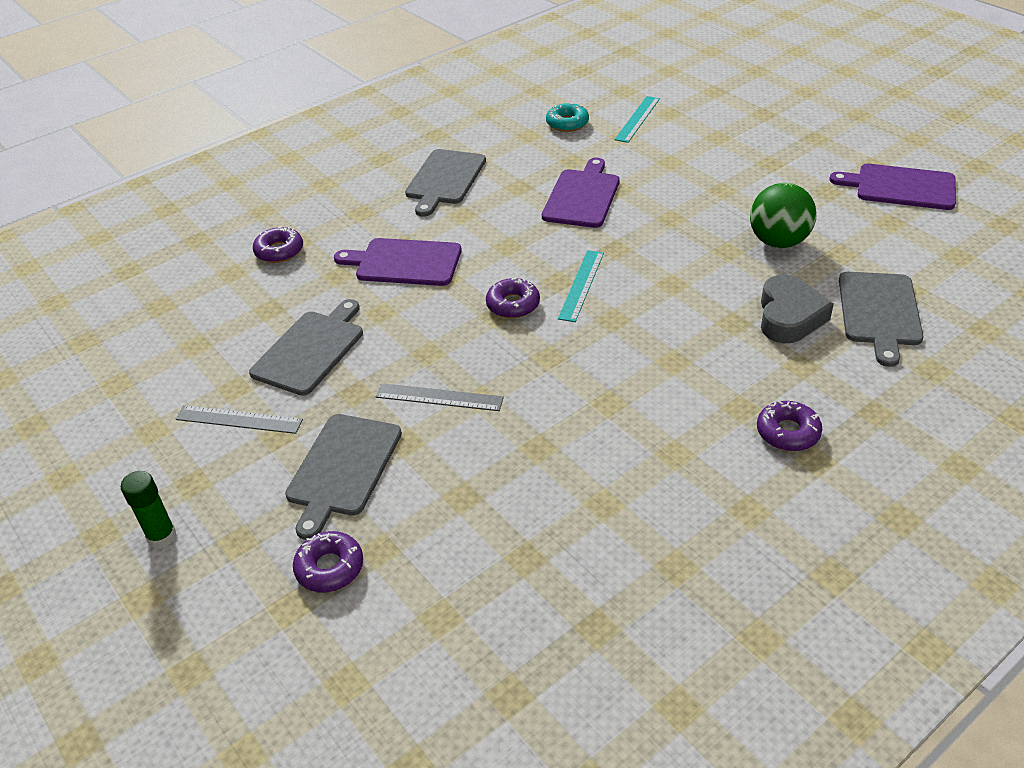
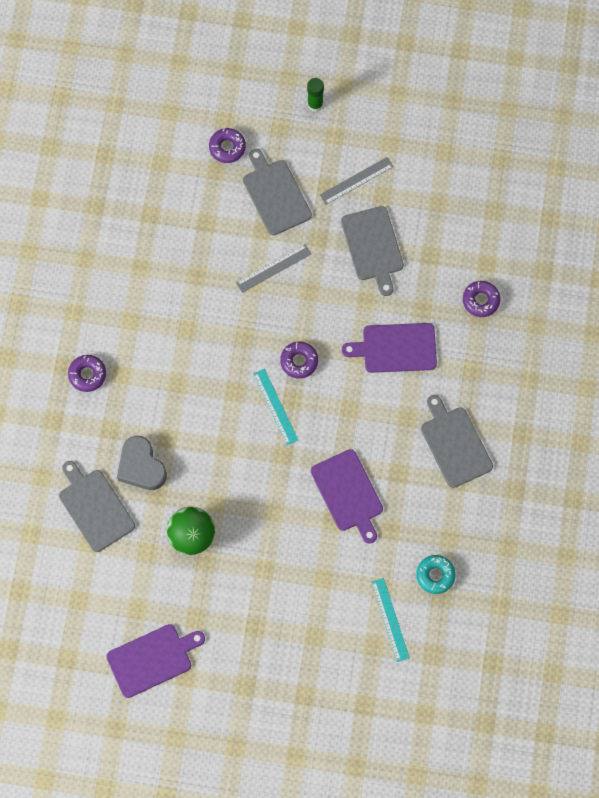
camera: 135 degrees right, 30 degrees up
(404, 262) = (395, 348): purple cutting board -> purple cutting board turned 150 degrees counterclockwise

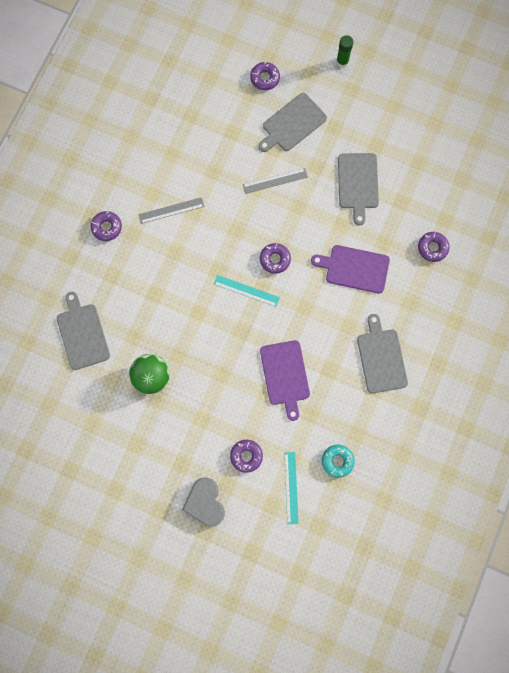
camera: 15 degrees right, 5 degrees up
(141, 466) = (128, 311): grey heart -> grey heart (205, 502)
(152, 659) = (93, 468): purple cutting board -> none
(275, 194) = (292, 124): grey cutting board -> grey cutting board turned 120 degrees counterclockwise
(275, 406) = (246, 290): turquoise ruler -> turquoise ruler turned 60 degrees counterclockwise
(328, 597) = (246, 456): none -> purple donut
(356, 181) = (358, 129): grey ruler -> grey ruler (171, 210)

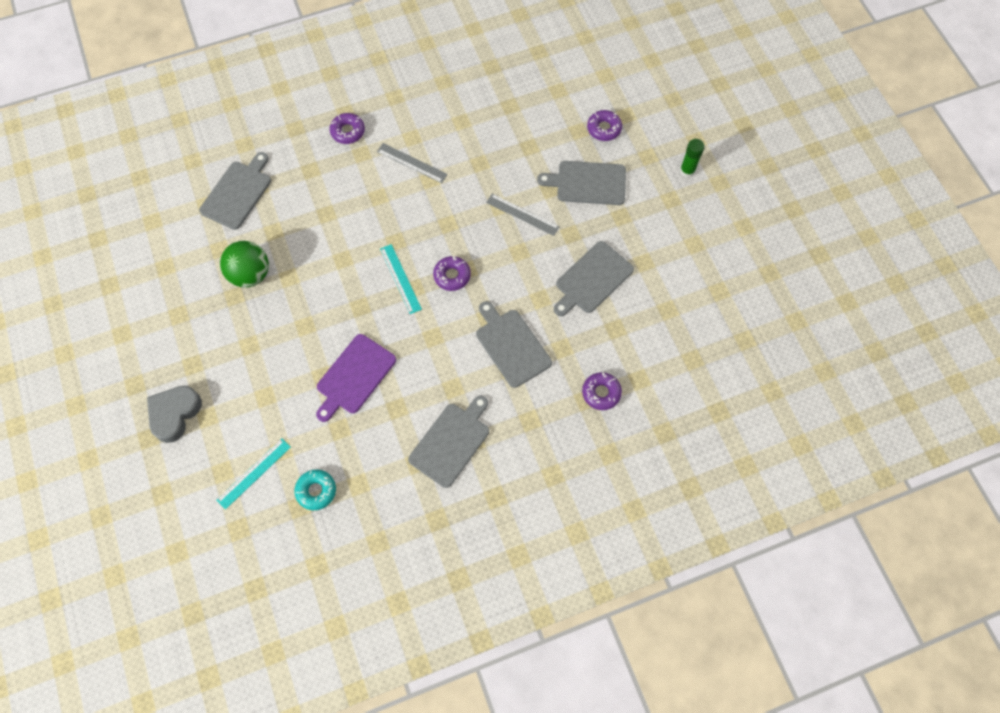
camera: 45 degrees right, 10 degrees down
(246, 456) = (249, 410): purple donut -> none
(354, 268) = (511, 345): purple cutting board -> grey cutting board

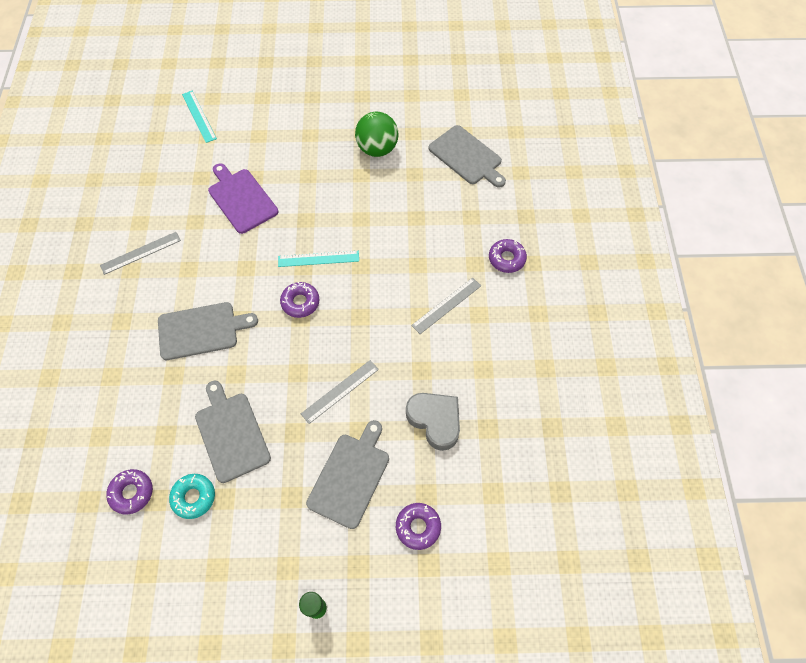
camera: 110 degrees right, 5 degrees down
(174, 414) = (276, 79): grey heart -> grey heart (435, 421)
(316, 491) = (160, 150): turquoise donut -> turquoise donut (194, 497)
(451, 442) = (140, 253): grey cutting board -> grey ruler
(601, 393) = (109, 393): purple donut -> purple donut (132, 493)

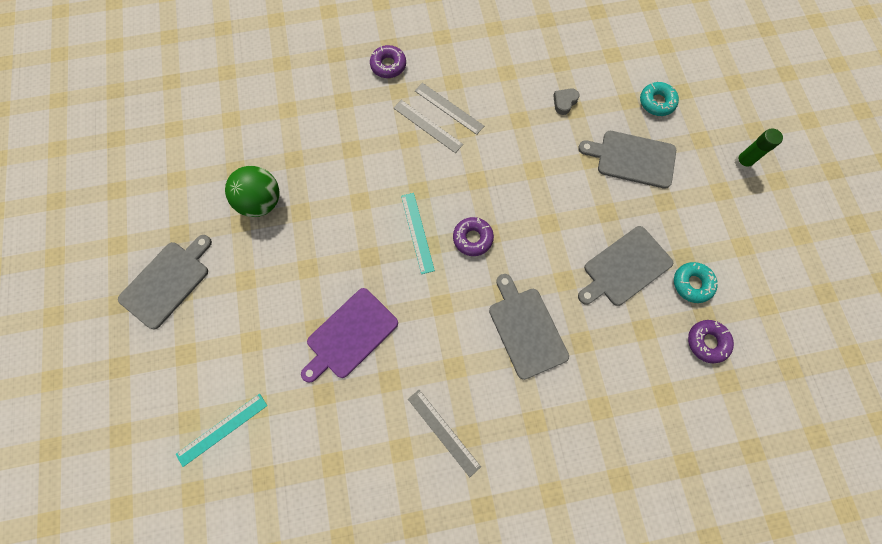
camera: 100 degrees left, 10 degrees up
(340, 391) = (557, 182): grey ruler -> grey ruler (428, 126)
(418, 527) = (656, 102): purple donut -> turquoise donut
(435, 421) = (564, 102): grey heart -> grey heart, size x0.52
(467, 157) = (265, 112): grey cutting board -> grey cutting board (167, 282)

